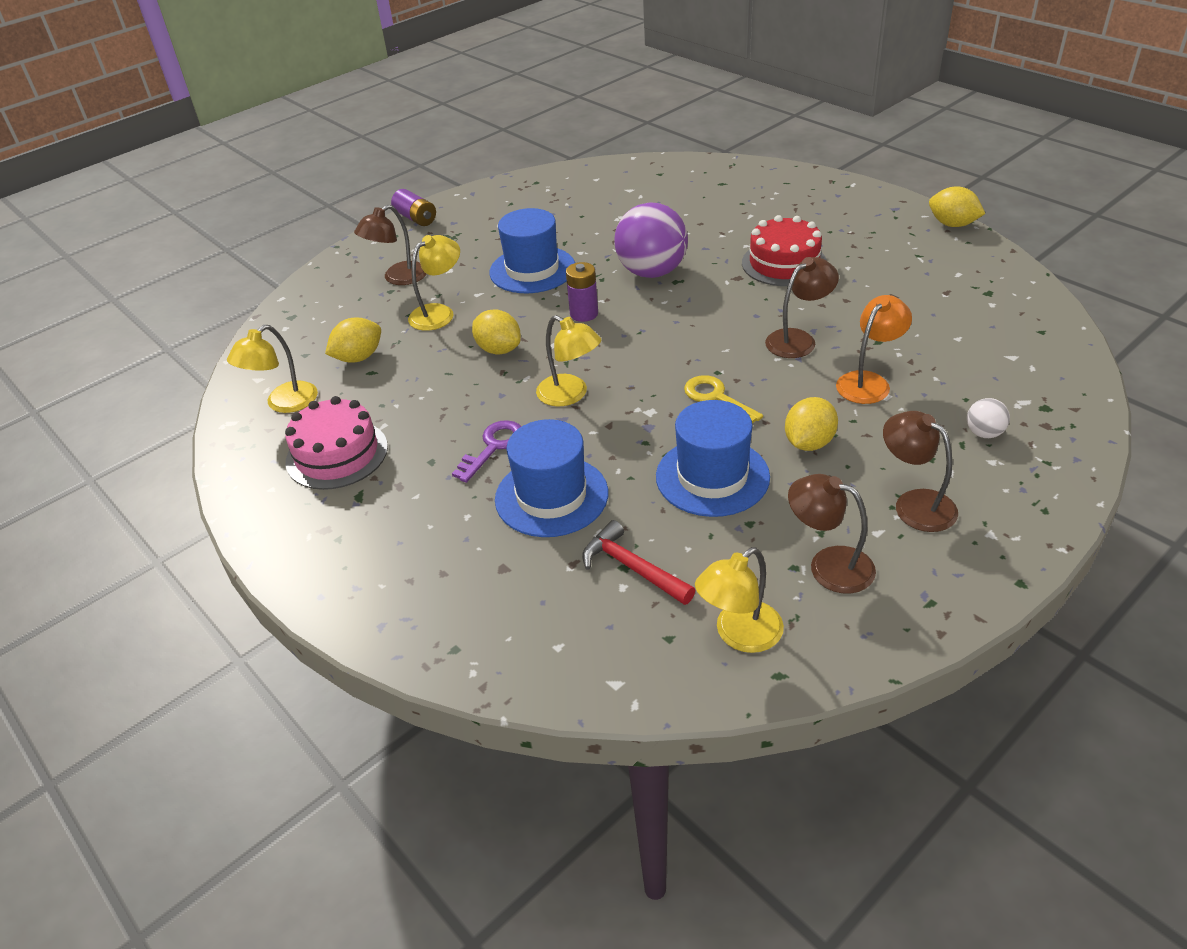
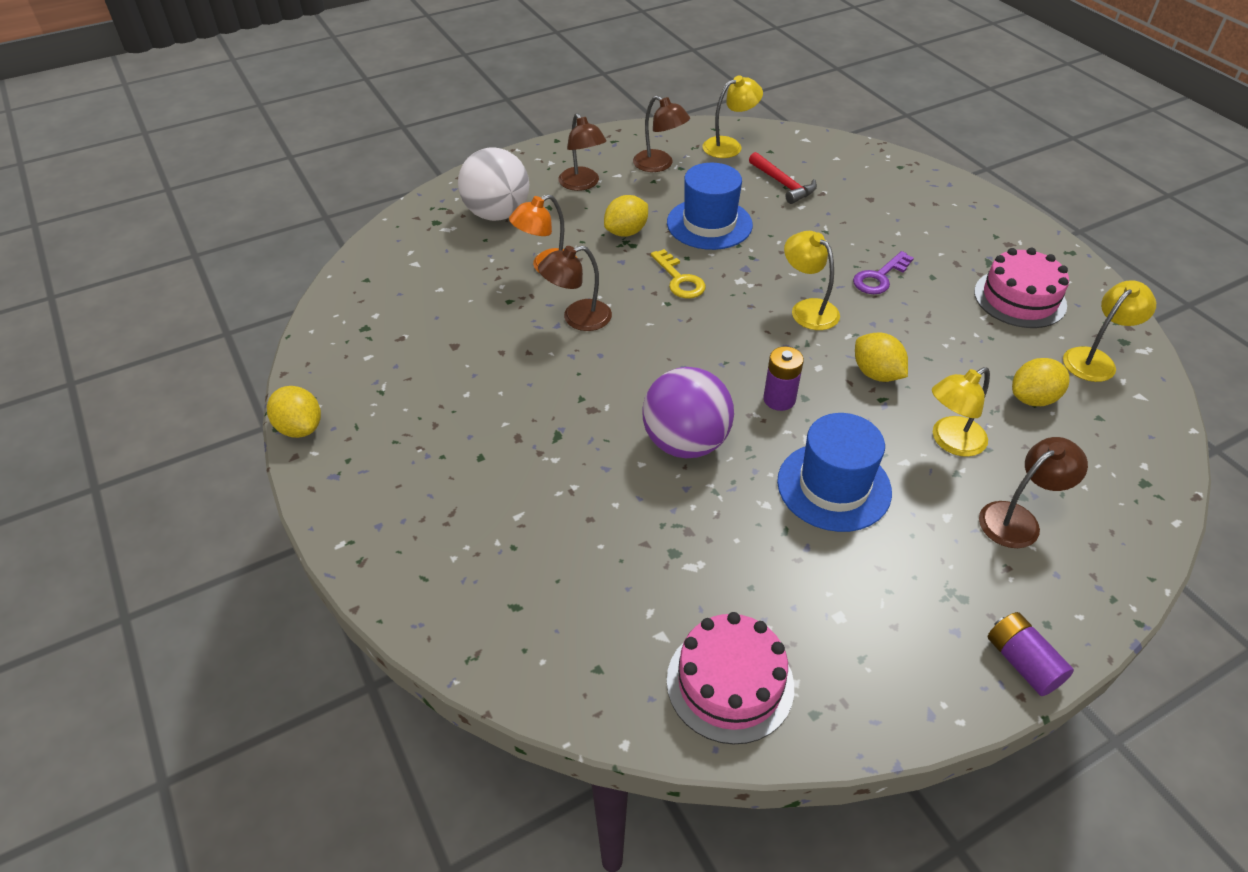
camera: 170 degrees left, 5 degrees up
(551, 496) = (833, 233): blue hat -> none
(584, 182) = (730, 683): none -> pink cake
(784, 263) = (529, 417): red cake -> none
(984, 433) = (497, 214): white ball -> white ball, size x2.28

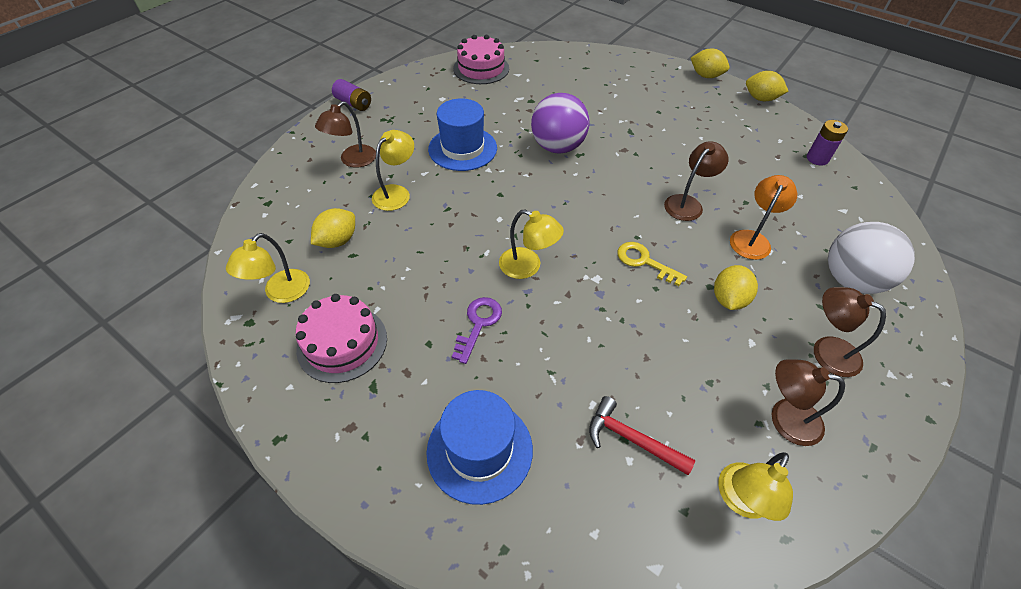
camera: 155 degrees right, 5 degrees up
(709, 224) = (666, 338): blue hat -> blue hat (479, 450)
(779, 399) = (516, 188): purple battery -> purple battery (817, 159)
(876, 374) = (456, 226): yellow lemon -> yellow lemon (706, 76)

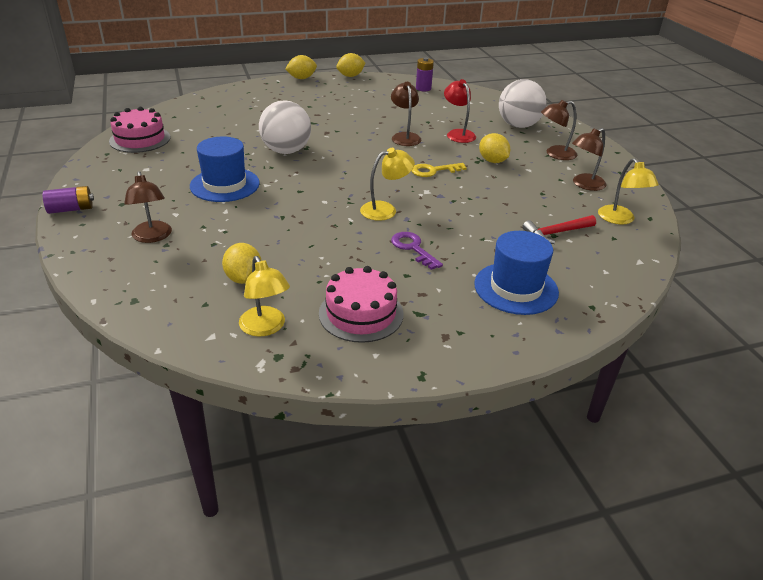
camera: 55 degrees left, 15 degrees down
(396, 193) = (229, 231): yellow lamp -> none
(557, 147) = (286, 151): purple ball -> white ball
(752, 239) = (458, 134): orange lamp -> red lamp

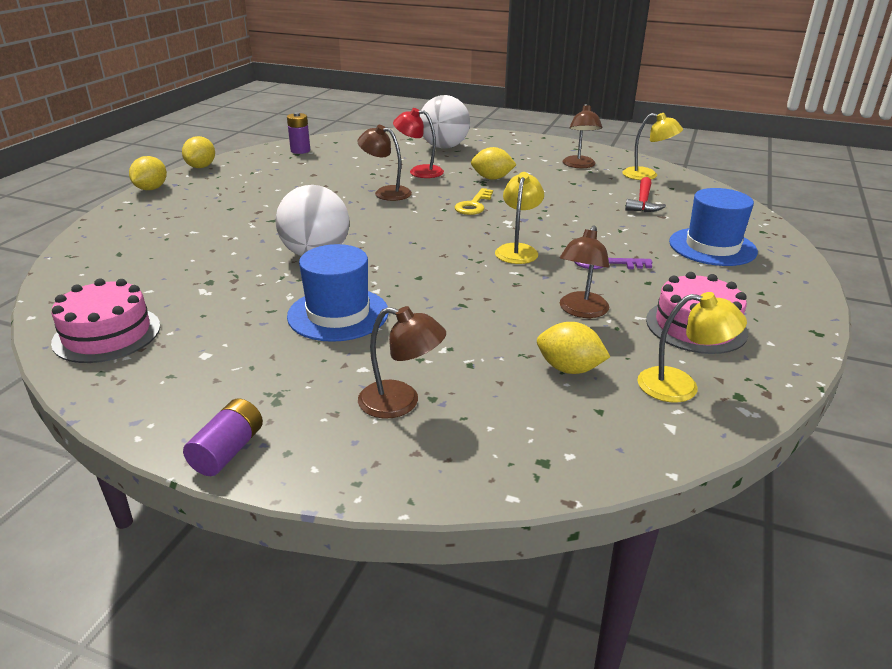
camera: 50 degrees left, 5 degrees down
(555, 154) = (515, 155): brown lamp -> brown lamp (581, 311)

